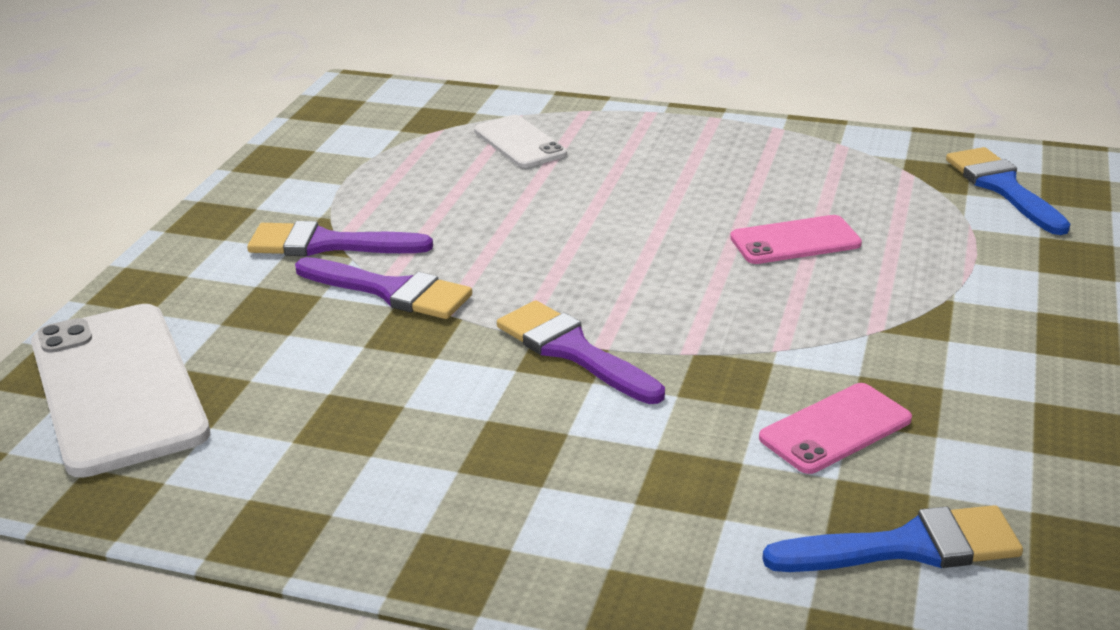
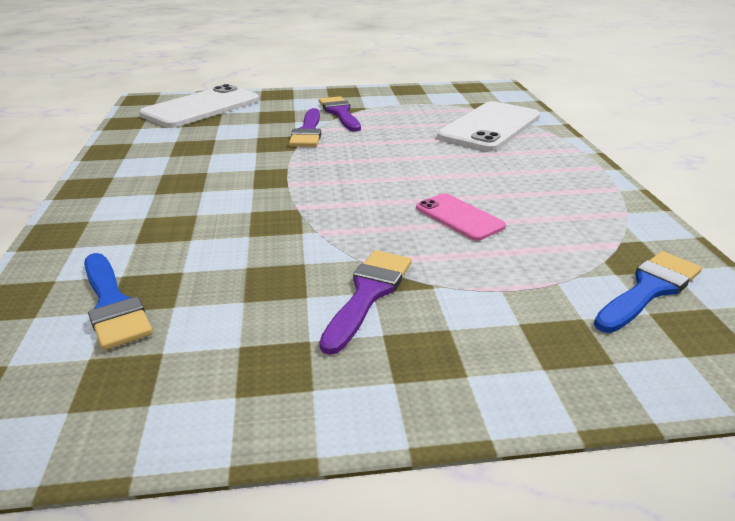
camera: 65 degrees right, 0 degrees up
(519, 142) = (490, 127): white phone -> white phone, size x1.87
(573, 351) = (279, 178): purple brush -> purple brush (368, 294)
(835, 429) = (235, 263): pink phone -> none

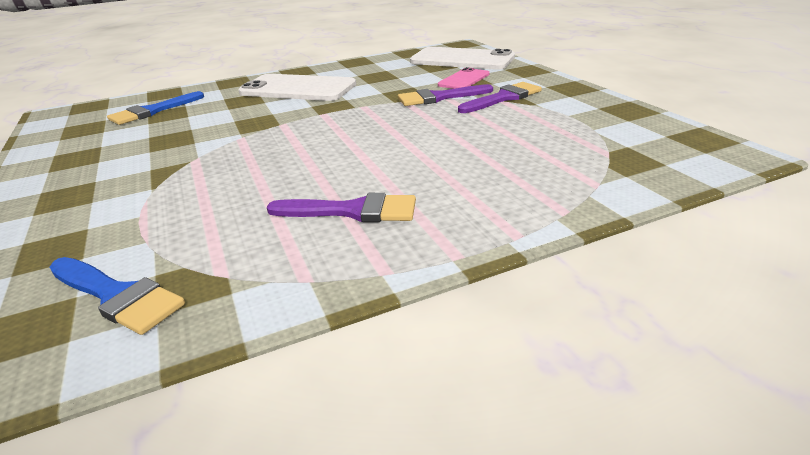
camera: 75 degrees right, 0 degrees up
(368, 294) = (146, 168): purple brush -> purple brush (352, 211)
(459, 217) = (274, 182): pink phone -> pink phone (464, 79)
(490, 127) = (544, 168): white phone -> white phone (298, 89)

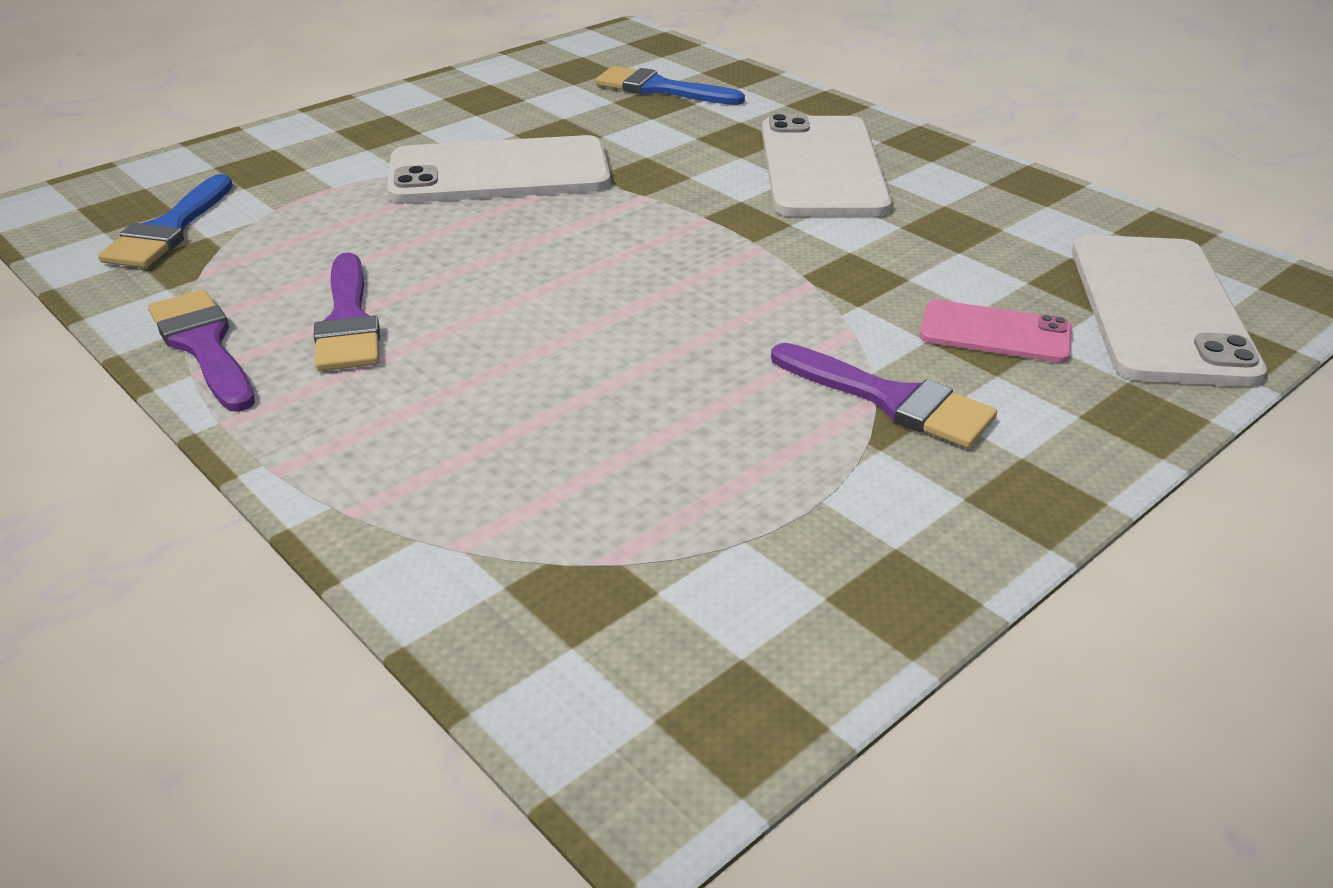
camera: 70 degrees right, 5 degrees up
(200, 158) = (499, 172): none -> white phone
(439, 97) = (852, 319): purple brush -> purple brush (204, 346)

